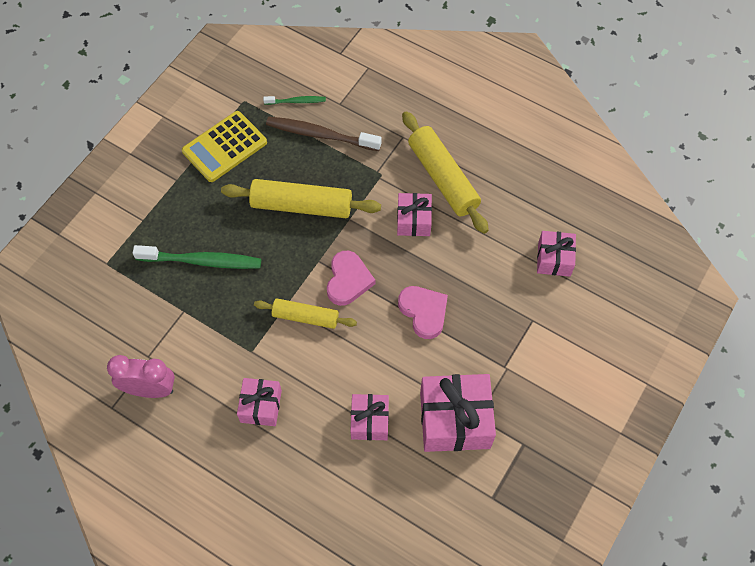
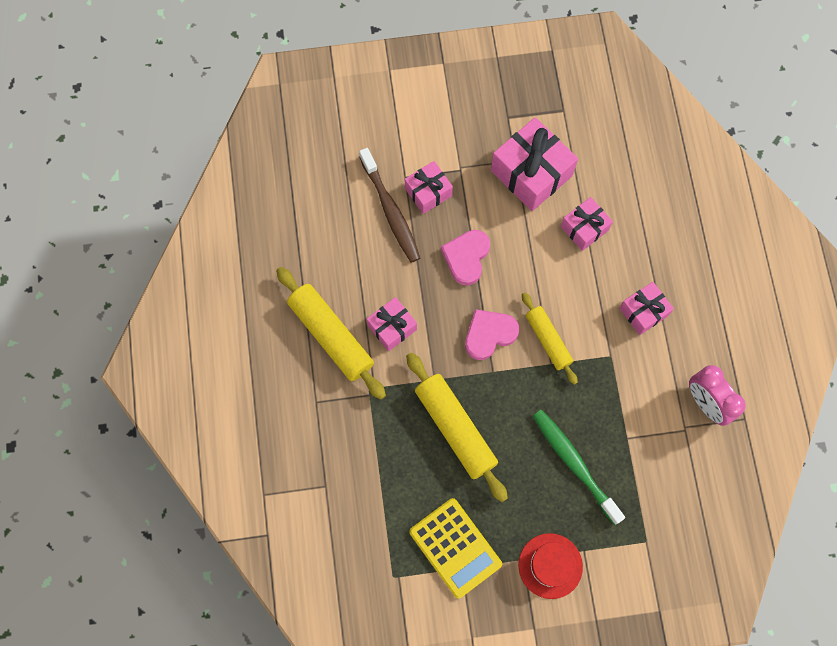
camera: 130 degrees left, 10 degrees up
(155, 192) = (550, 565): none -> red hat
(224, 147) = (455, 548): yellow calculator -> yellow calculator turned 45 degrees clockwise
(296, 101) = (354, 527): green toothbrush -> none
(320, 135) = (372, 474): brown toothbrush -> brown toothbrush (390, 210)
(443, 178) = (331, 336): yellow rolling pin -> yellow rolling pin turned 60 degrees counterclockwise
(554, 259) = (337, 198): pink gift -> pink gift (428, 192)

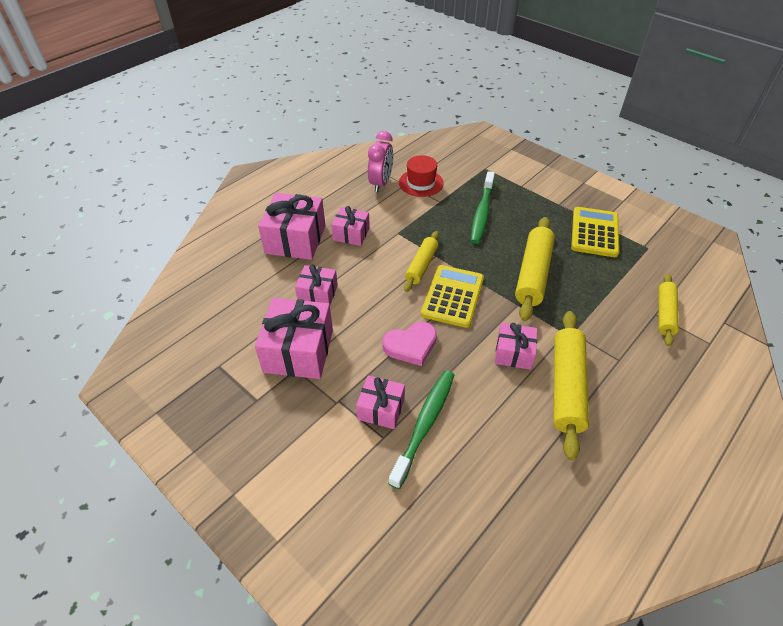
camera: 130 degrees left, 25 degrees down
(319, 494) = (664, 313): none -> yellow rolling pin
(390, 210) = (424, 424): brown toothbrush -> green toothbrush
(489, 334) = (452, 296): pink heart -> yellow calculator
(550, 565) = (547, 193): red hat -> red hat (421, 183)
(675, 257) = (295, 239): none -> pink gift

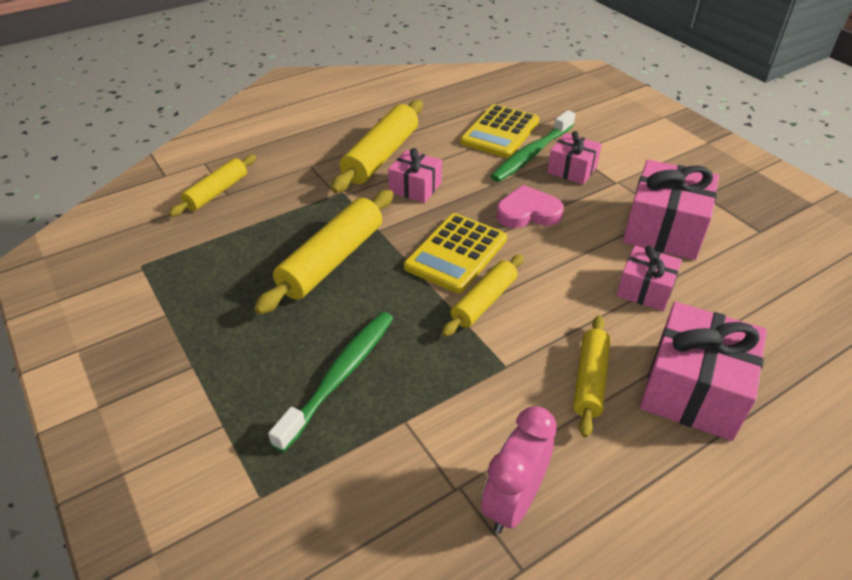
camera: 165 degrees left, 5 degrees down
(351, 234) = (590, 380): pink gift -> yellow rolling pin
(421, 183) = (423, 482): red hat -> none
(594, 232) = (189, 302): yellow calculator -> yellow calculator (500, 132)

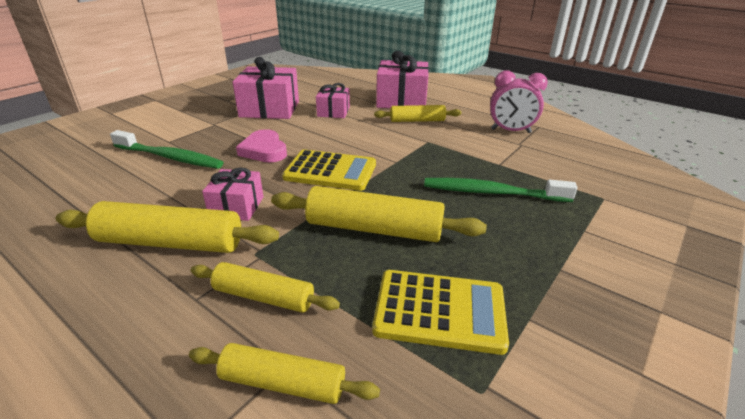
camera: 110 degrees left, 10 degrees down
(484, 301) = (377, 154): yellow rolling pin -> yellow rolling pin (264, 297)
(500, 132) = (123, 177): yellow calculator -> yellow calculator (439, 311)
(572, 170) = (197, 139): pink gift -> none

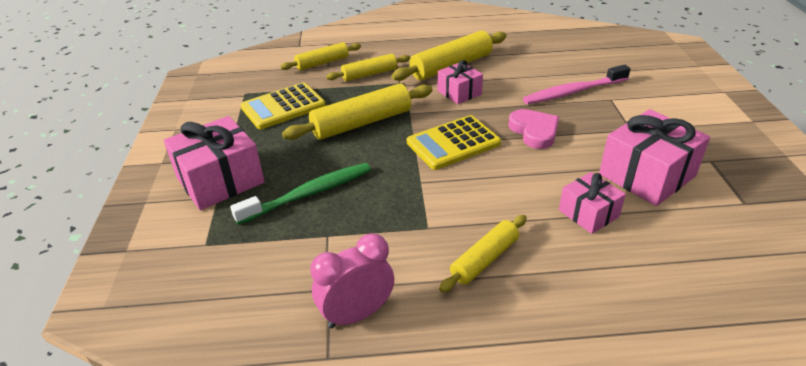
camera: 140 degrees right, 5 degrees up
(170, 157) = (573, 92): green toothbrush -> pink toothbrush
(264, 150) = (534, 131): pink heart -> pink heart turned 45 degrees clockwise
(401, 100) = (567, 298): pink gift -> pink gift (220, 180)

